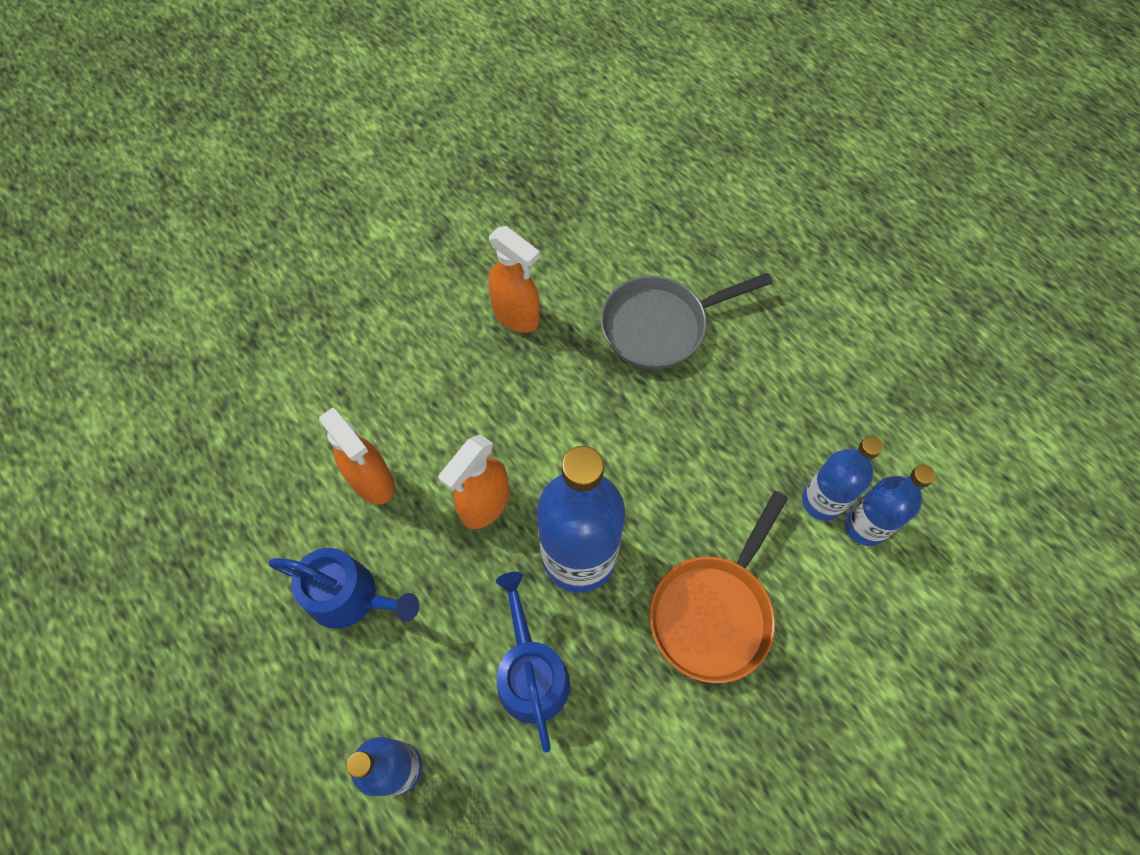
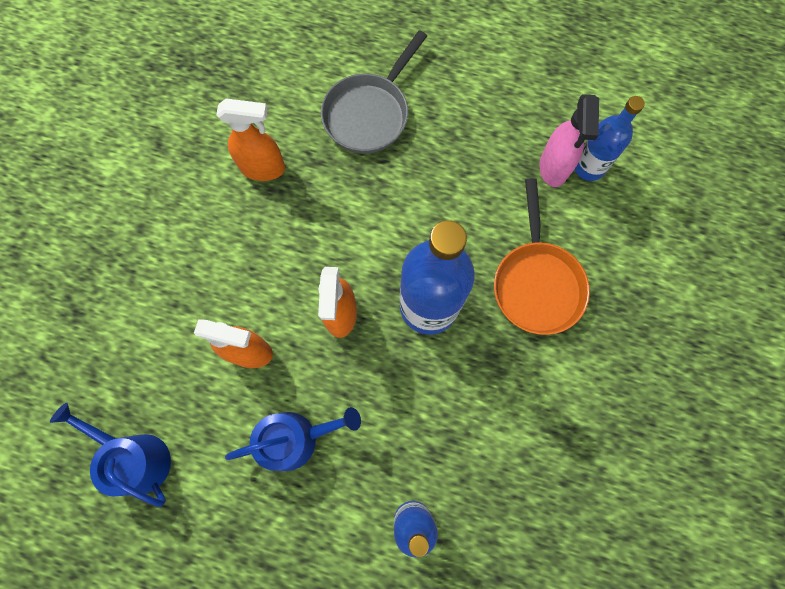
camera: 35 degrees left, 10 degrees up
(531, 673) = (452, 401): blue watering can -> blue watering can (135, 458)
(822, 501) = (553, 168): blue bottle -> pink spray bottle

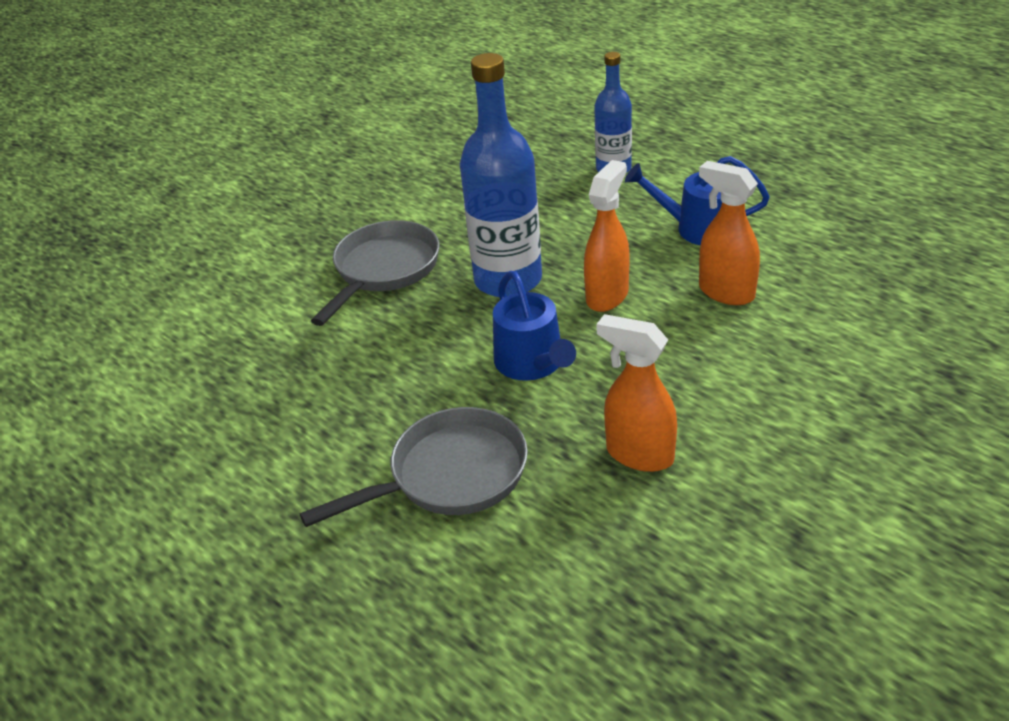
camera: 150 degrees left, 35 degrees down
(135, 458) = (876, 250): blue watering can -> blue watering can (532, 363)
(536, 283) = (384, 270): orange pan -> grey pan
(553, 168) = (274, 352): pink spray bottle -> none
(589, 167) = (235, 342): blue bottle -> none

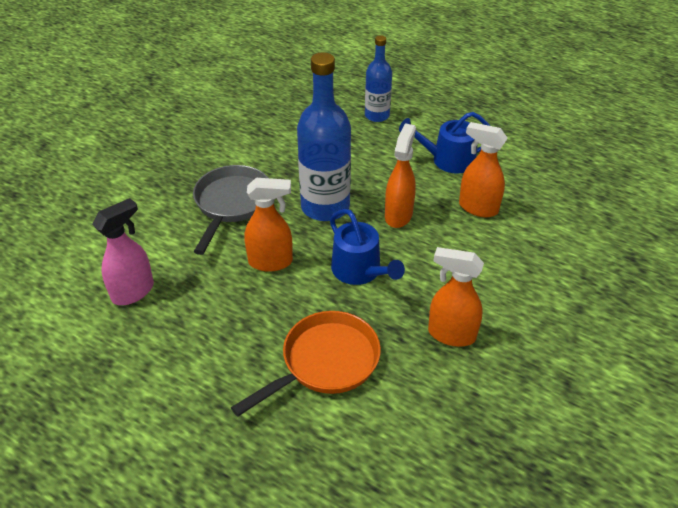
camera: 15 degrees left, 5 degrees up
(227, 368) = (133, 292): none -> pink spray bottle
(414, 344) = (271, 262): none -> orange spray bottle
(450, 475) = (325, 362): grey pan -> orange pan

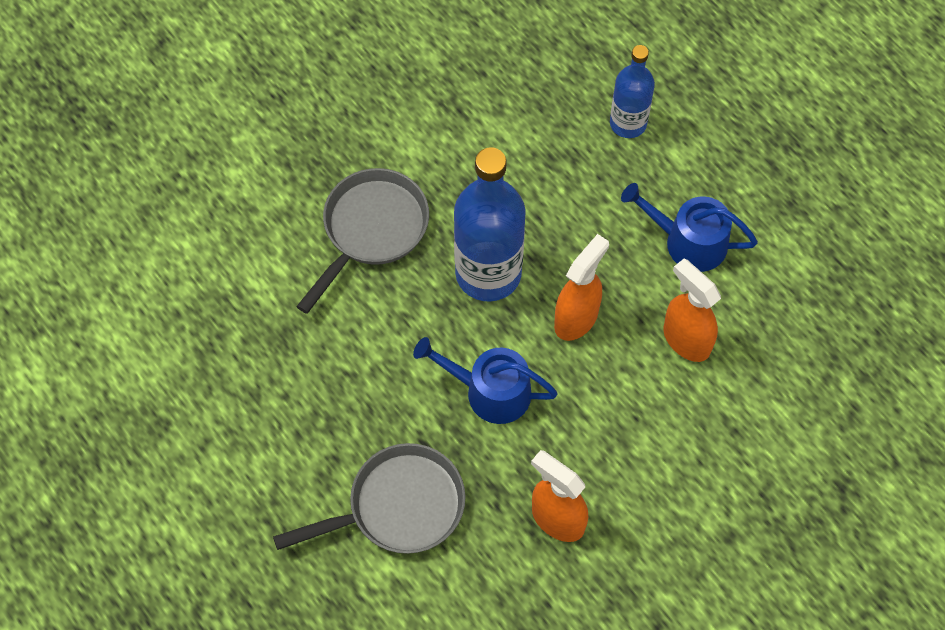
camera: 20 degrees right, 20 degrees up
(133, 292) = (216, 333): pink spray bottle -> none
(271, 262) = (388, 342): orange spray bottle -> none
(325, 362) = (399, 506): orange pan -> grey pan
(360, 271) = (490, 391): blue watering can -> blue watering can turned 120 degrees clockwise

